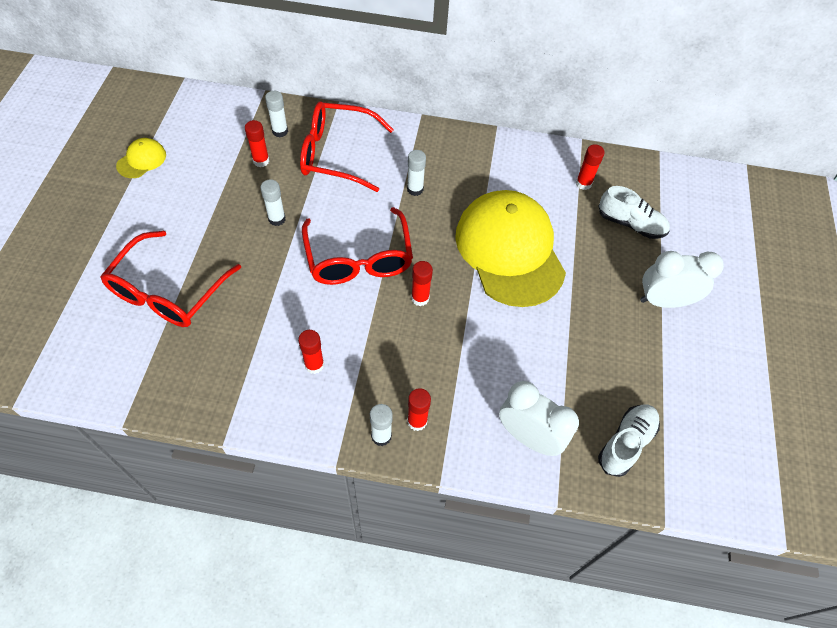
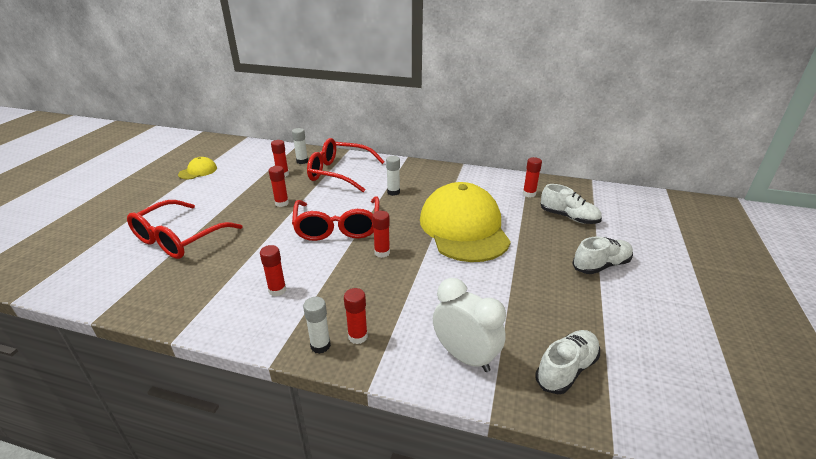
camera: 10 degrees right, 25 degrees down
(277, 219) = (281, 203): white glue stick -> red glue stick
(664, 301) = (601, 265): white clock -> white shoe

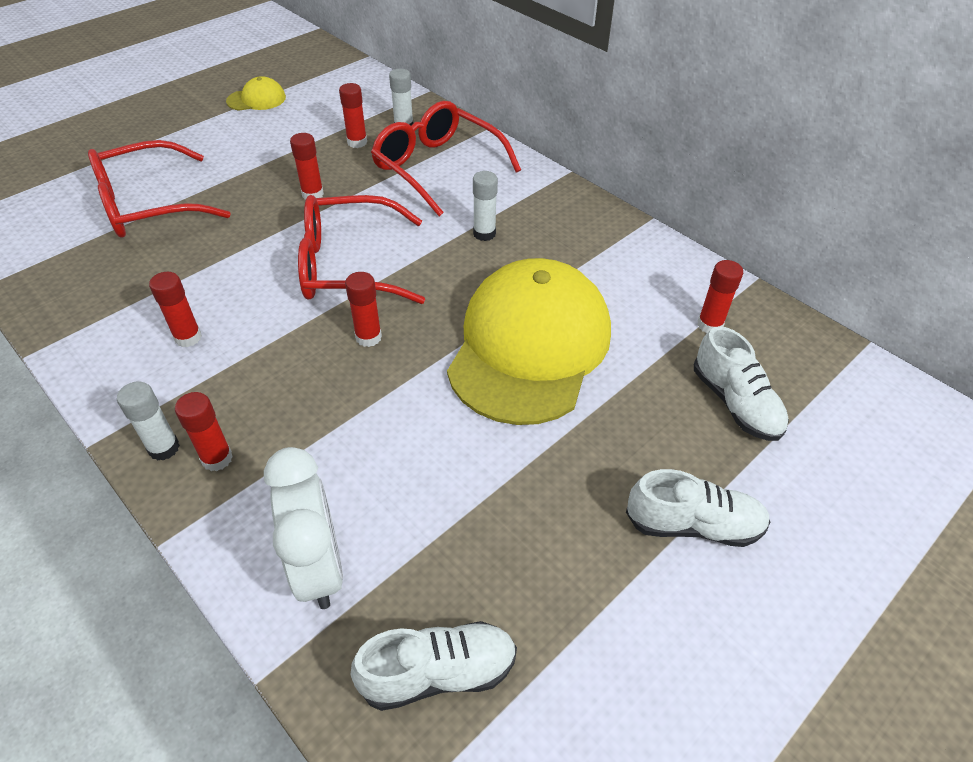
camera: 30 degrees right, 15 degrees up
(338, 226) = (350, 265): red glasses -> red glasses turned 60 degrees clockwise

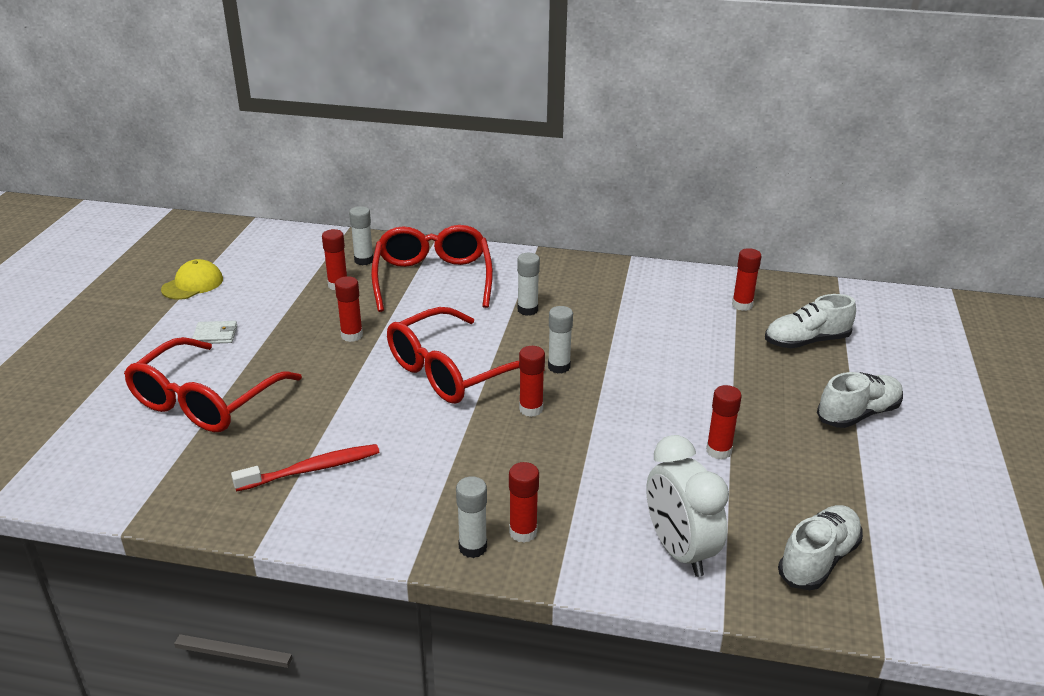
camera: 35 degrees left, 15 degrees down
(143, 304) = (312, 469): none -> red toothbrush
(188, 337) = (387, 473): red glue stick -> red glue stick (718, 451)
(220, 150) = (215, 335): none -> white wallet
(319, 567) = (679, 551): white clock -> white clock turned 150 degrees counterclockwise
(438, 168) = (433, 279): red glasses -> red glasses turned 75 degrees clockwise
(443, 306) = (559, 367): none -> white glue stick
(530, 346) = (648, 365): yellow cap -> none
(735, 403) = (806, 341): white shoe -> white shoe turned 135 degrees clockwise

